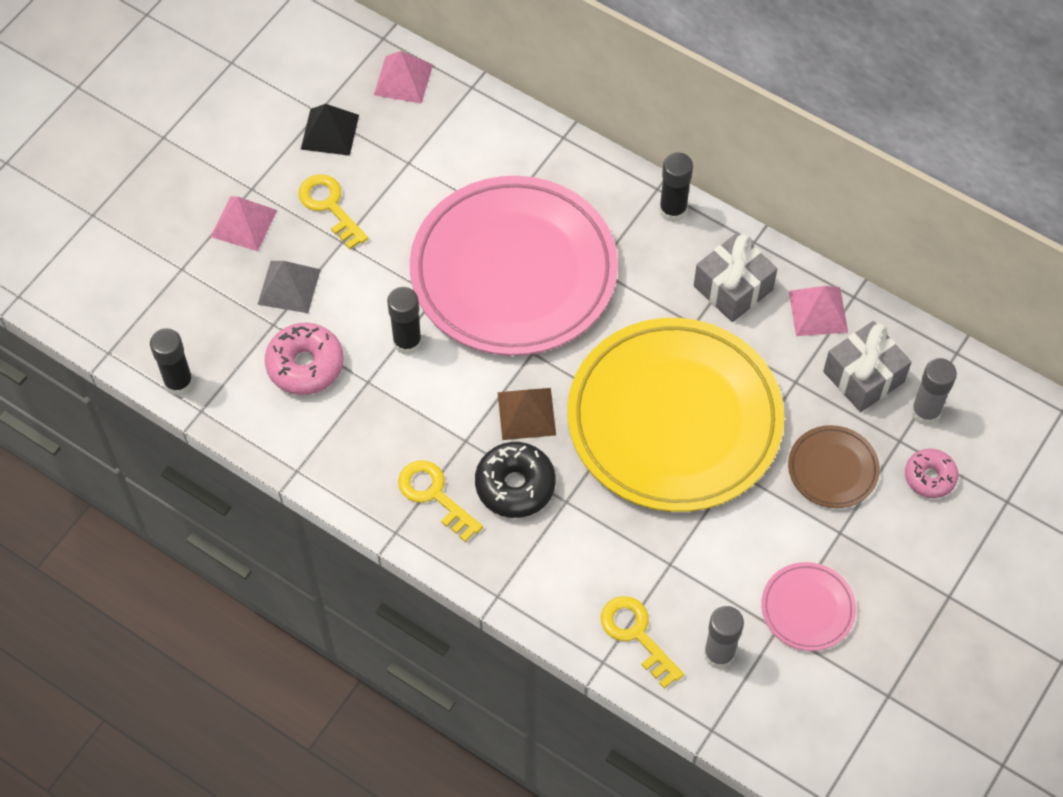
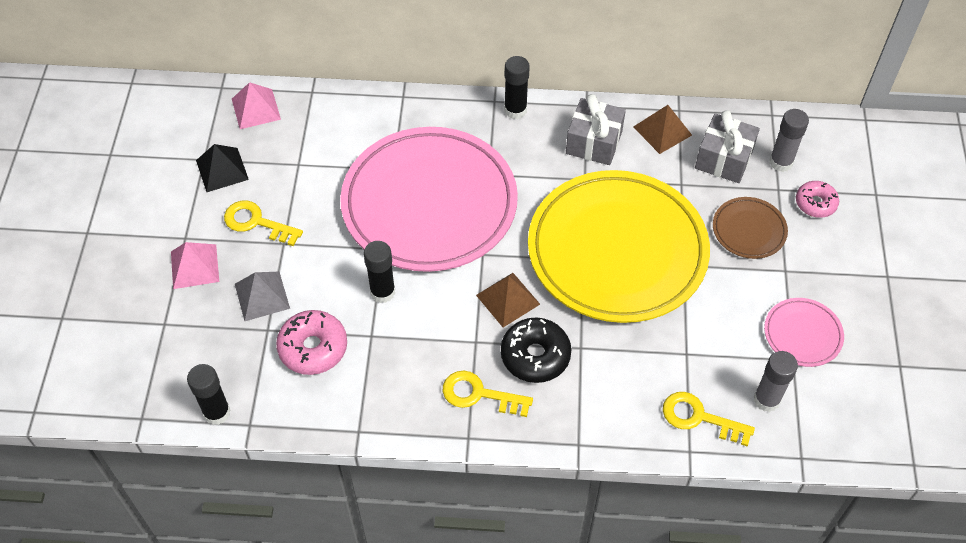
camera: 30 degrees left, 5 degrees down
(818, 311) = (662, 131): pink pyramid -> brown pyramid

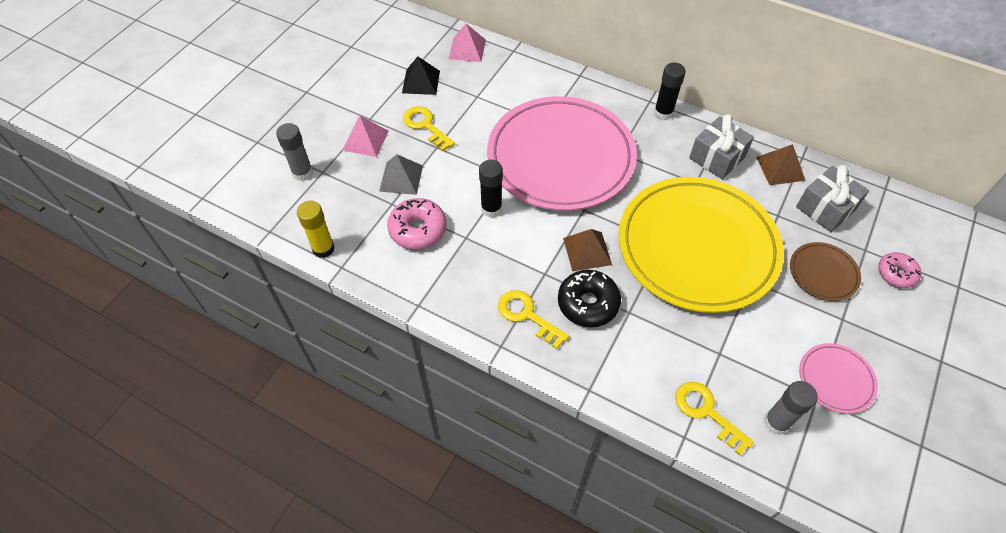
camera: 25 degrees right, 0 degrees up
(217, 412) = (323, 248): black glue stick -> yellow glue stick
(781, 162) = (877, 229): grey glue stick -> grey glue stick (302, 173)

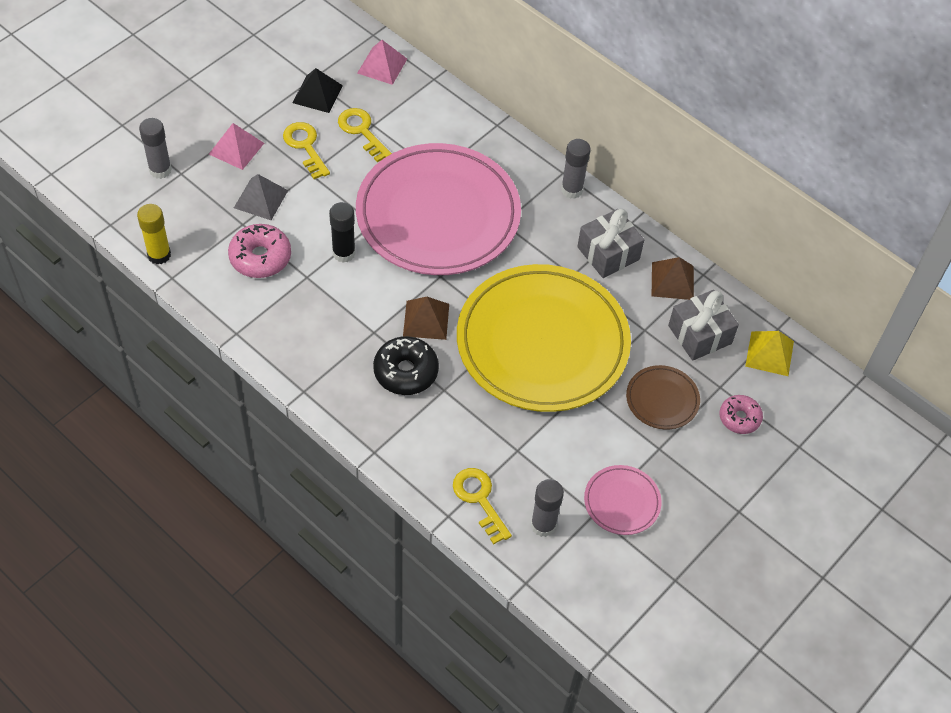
camera: 10 degrees right, 0 degrees up
(527, 315) = (340, 369): yellow key -> yellow key (362, 131)
(663, 113) = (572, 190): black glue stick -> grey glue stick
(890, 211) = (769, 353): none -> yellow pyramid

